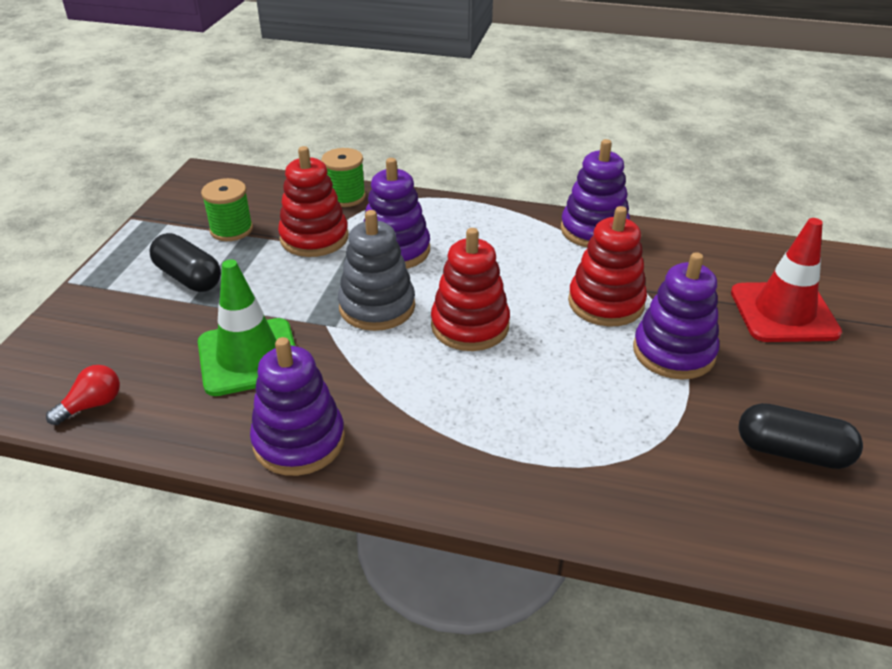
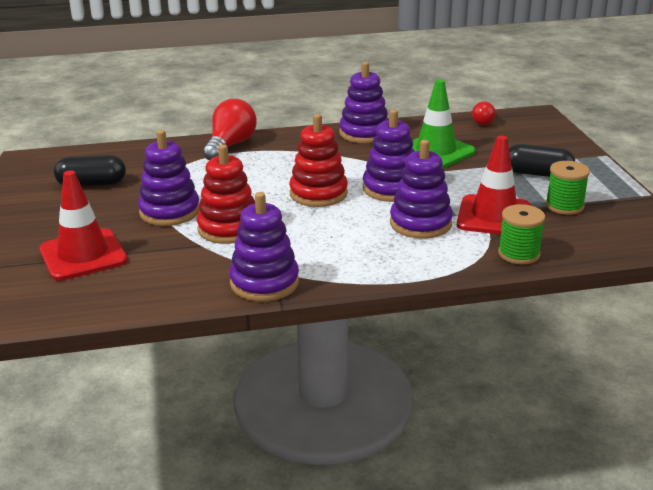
camera: 155 degrees right, 10 degrees down
(314, 238) = (494, 216): red stacking toy -> red traffic cone
(377, 307) = (391, 189): grey stacking toy -> purple stacking toy
(539, 487) = (230, 145): none -> red light bulb

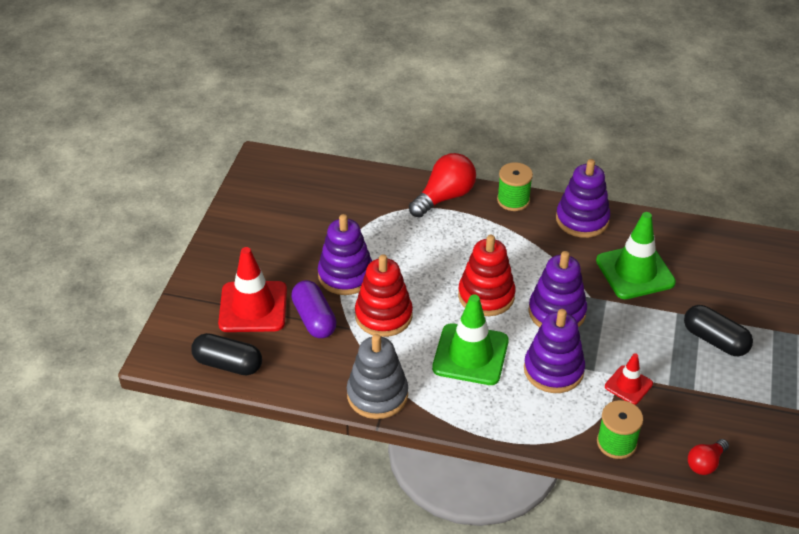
camera: 25 degrees right, 15 degrees up
(92, 184) = (299, 214): black capsule -> black capsule (228, 364)
(157, 247) = (314, 319): none -> purple capsule
(264, 283) = (377, 395): purple stacking toy -> grey stacking toy
(335, 233) = (470, 354): none -> green traffic cone
(484, 121) = (717, 240): red light bulb -> red light bulb (705, 463)
(494, 216) = (628, 385): red traffic cone -> red traffic cone, size x0.54
(564, 206) = (707, 395): green spool -> green spool (513, 200)

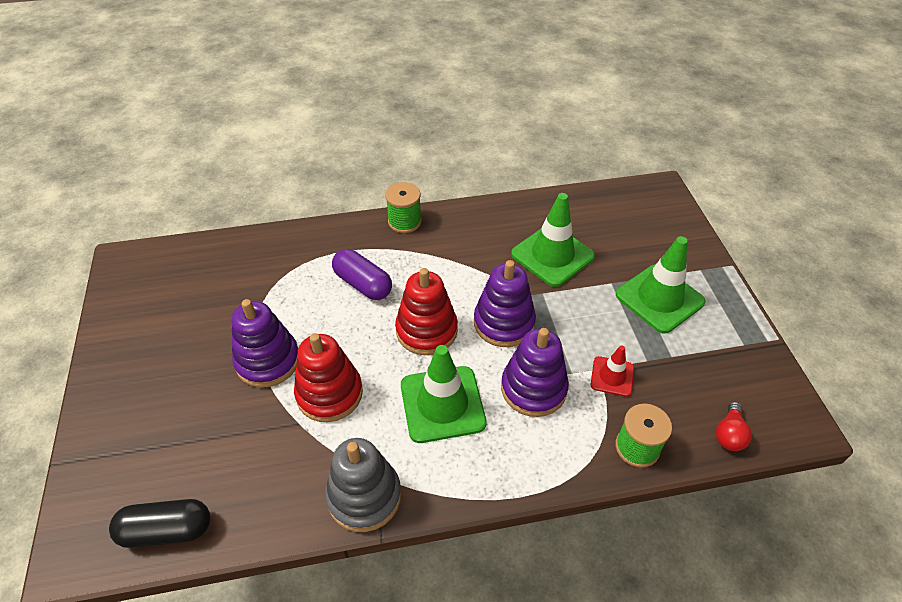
camera: 25 degrees left, 5 degrees up
(253, 307) = (173, 440): red traffic cone -> none
(314, 319) = (252, 427): purple capsule -> purple capsule (363, 284)
(444, 197) = (336, 240): red light bulb -> none
(582, 220) = (478, 220): purple stacking toy -> none
(715, 340) = (659, 298): black capsule -> green traffic cone

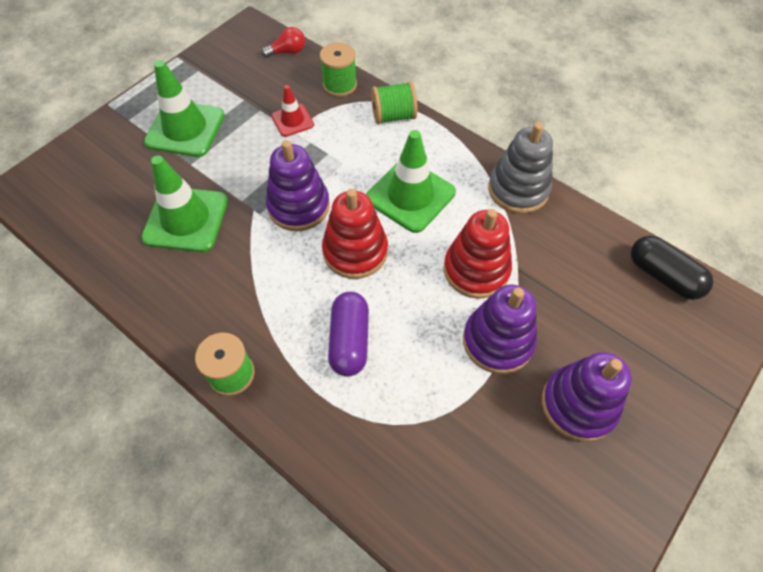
camera: 130 degrees left, 10 degrees up
(533, 388) = (345, 154): purple stacking toy -> purple stacking toy (578, 405)
(551, 463) = (393, 116): none -> green spool

